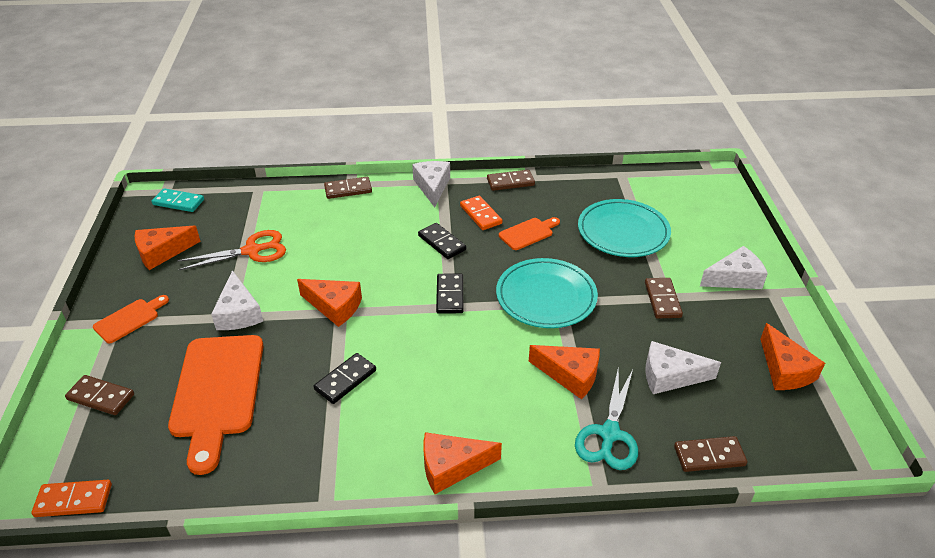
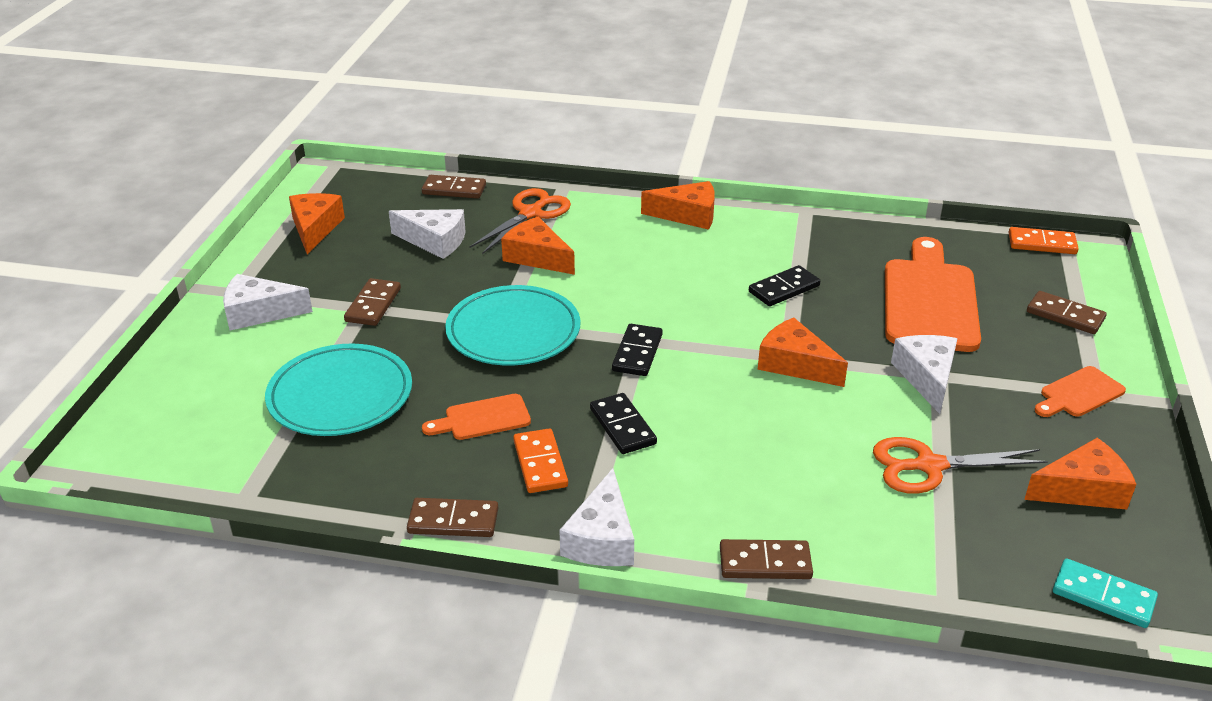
camera: 165 degrees left, 5 degrees down
(609, 434) = (530, 213): turquoise scissors -> orange scissors

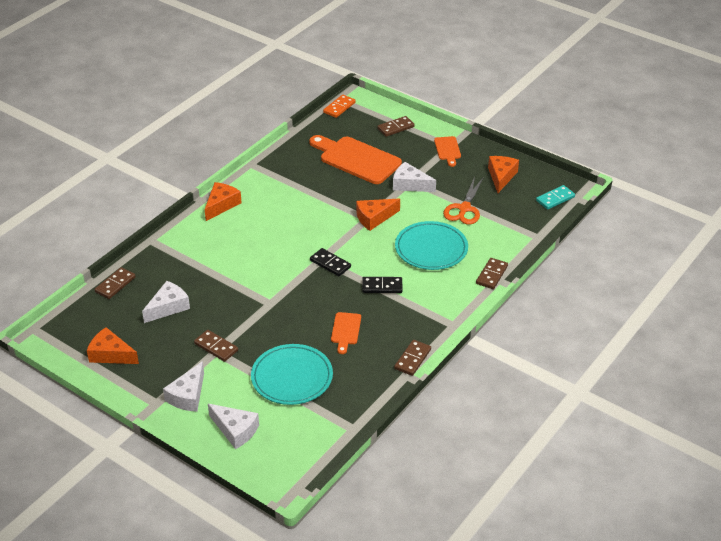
camera: 65 degrees left, 5 degrees up
(513, 331) = (281, 300): turquoise plate -> turquoise plate (431, 249)
(530, 213) = (170, 261): orange scissors -> none
(537, 257) = (217, 272): orange cheese -> none
(540, 464) = (391, 321): orange domino -> none
(602, 538) = (451, 316): white cheese -> white cheese (235, 430)
(784, 289) = (314, 198): black domino -> none

